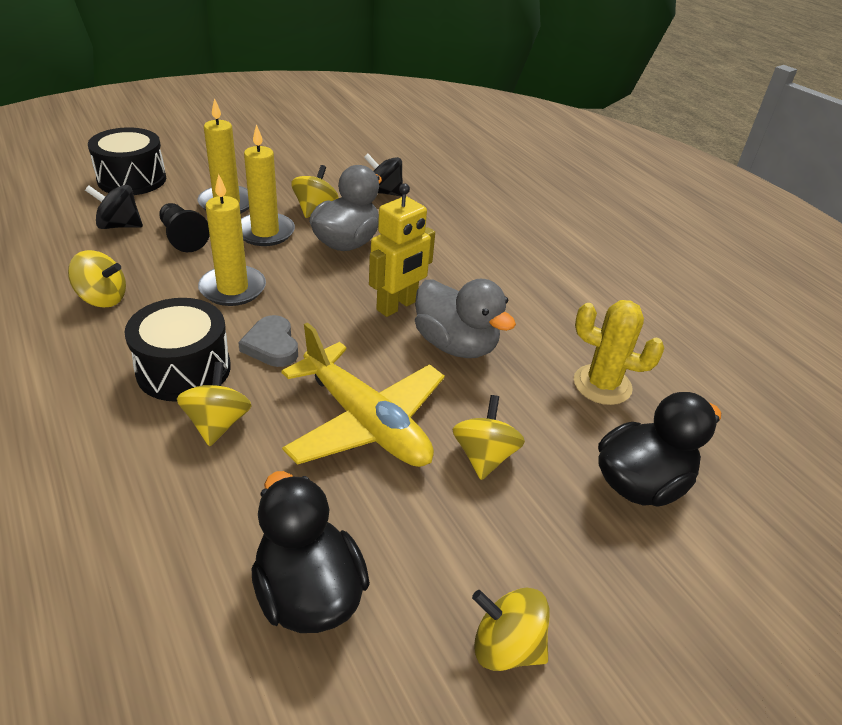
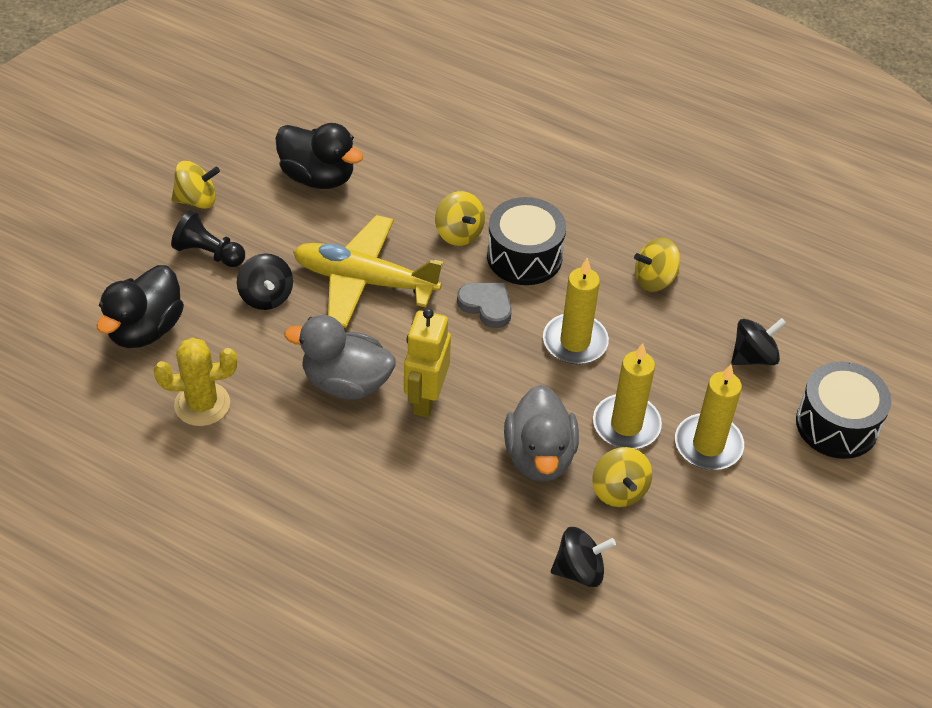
camera: 150 degrees right, 10 degrees up
(182, 238) = (684, 374): black pawn -> black pawn (209, 253)
(484, 456) = (266, 296): yellow spinning top -> black spinning top

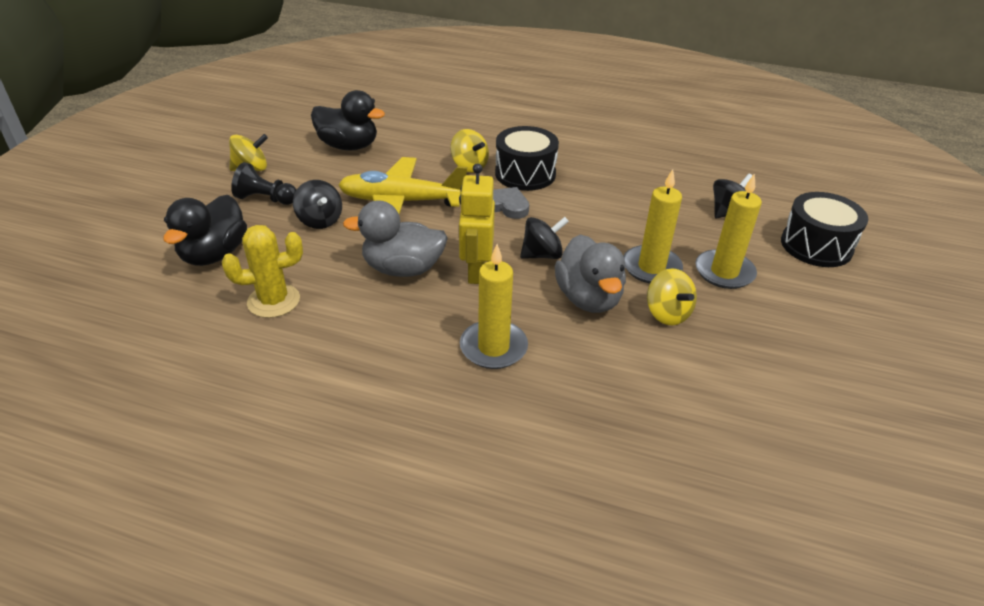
camera: 10 degrees left, 10 degrees down
(575, 342) = (586, 219): yellow candle -> yellow candle (493, 347)
(579, 570) = (660, 380): black spinning top -> black spinning top (542, 255)
(654, 279) = (630, 176): yellow spinning top -> none

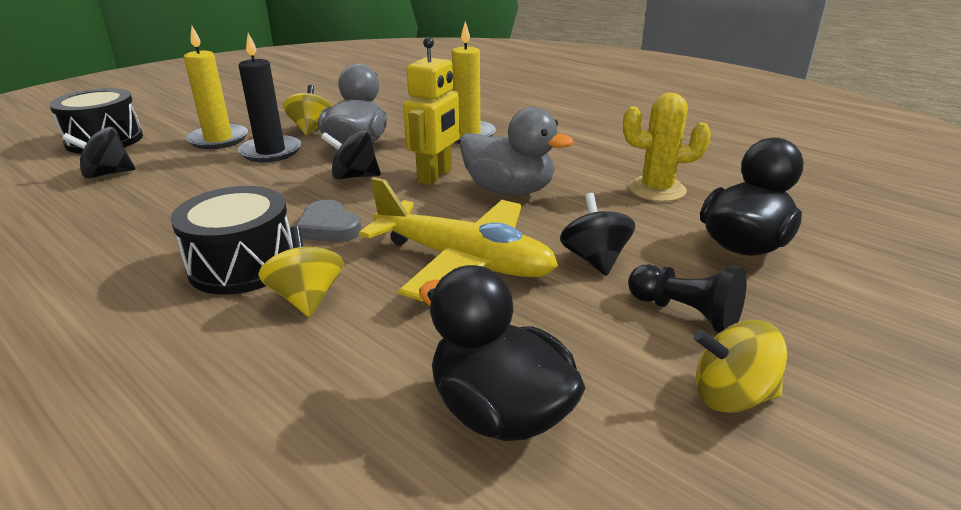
camera: 155 degrees left, 10 degrees down
(651, 267) = (271, 152): yellow candle -> black candle

